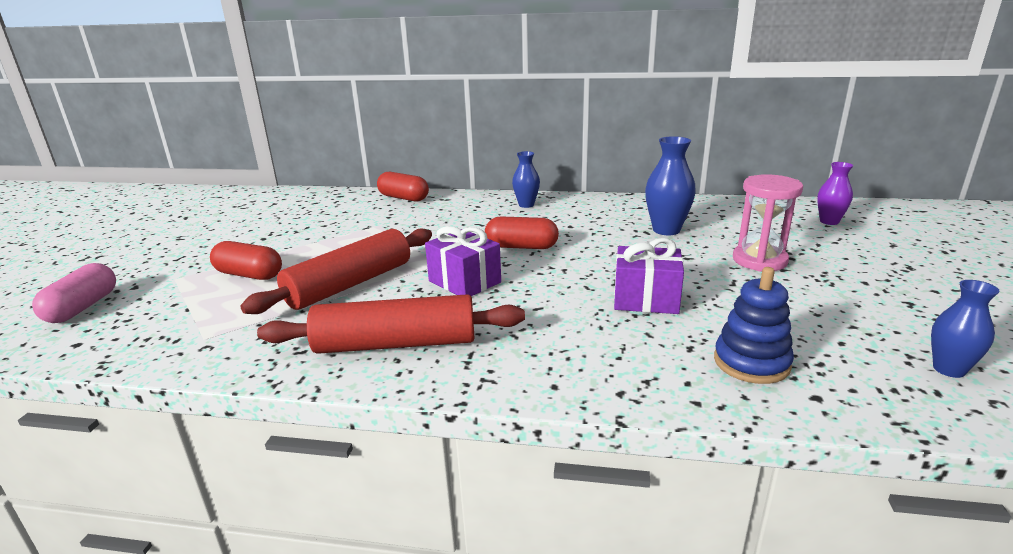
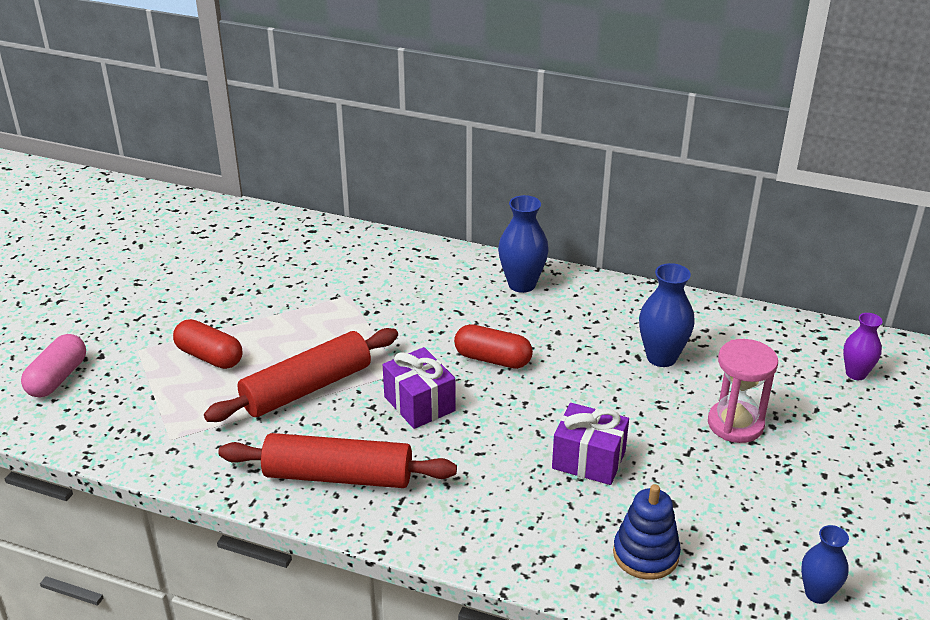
camera: 10 degrees right, 10 degrees up
(403, 198) = (384, 247): red capsule -> none
(526, 205) = (522, 284): blue vase -> blue vase, size x1.53

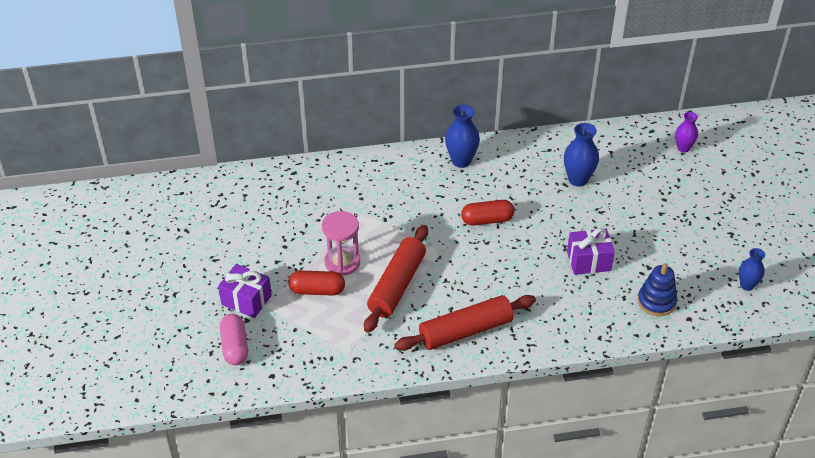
camera: 30 degrees left, 10 degrees up
(419, 404) = (470, 267): purple gift -> purple gift (246, 300)
(735, 424) = (645, 206): pink hourglass -> pink hourglass (342, 262)

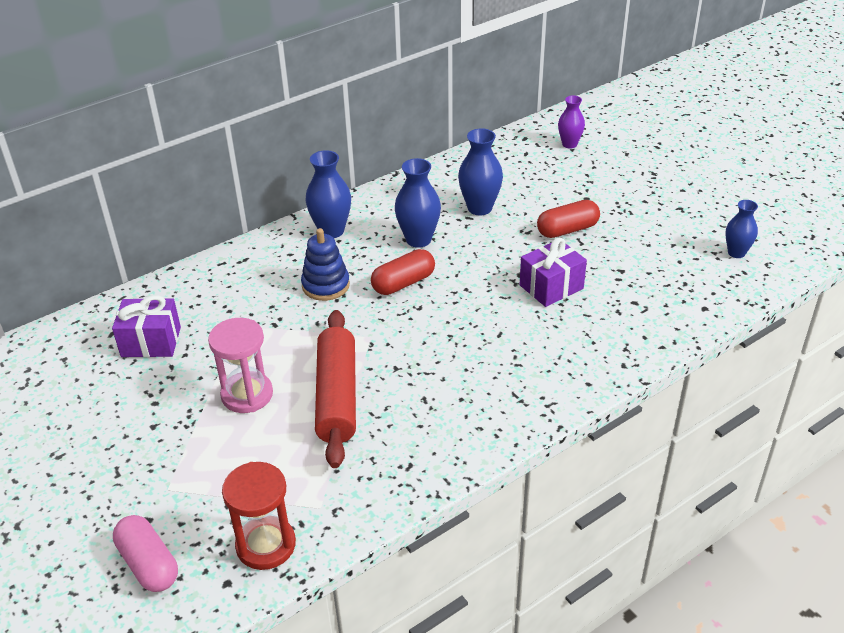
camera: 25 degrees left, 5 degrees down
(246, 300) = (134, 492): purple gift -> purple gift (151, 342)
(304, 362) = (266, 545): none -> red hourglass
(317, 290) = (231, 442): red capsule -> red capsule (567, 230)
(465, 330) = (459, 418): red rolling pin -> none
(518, 189) = (418, 239): none -> blue vase
(656, 302) = (656, 303): blue stacking toy -> blue stacking toy (325, 285)

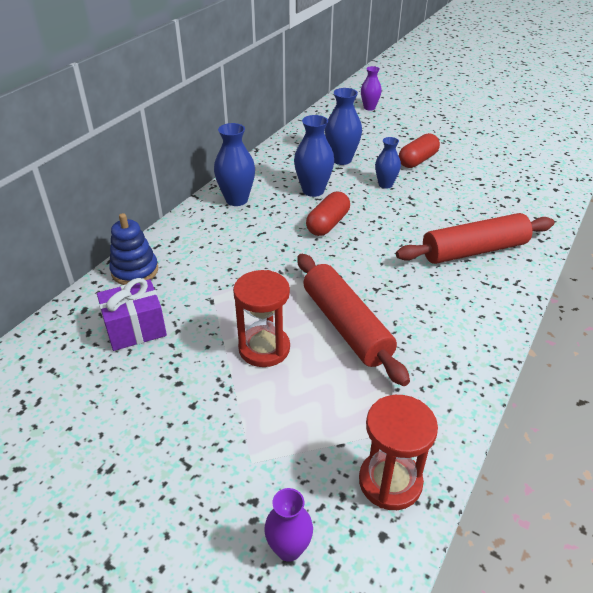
camera: 25 degrees left, 0 degrees up
(149, 564) = (289, 548): pink capsule -> purple vase
(247, 395) = (264, 348): pink hourglass -> red hourglass
(325, 285) = (264, 241): blue stacking toy -> blue stacking toy (135, 271)
(535, 356) = (474, 251): none -> red rolling pin
(551, 287) = (441, 200): purple gift -> none
(736, 253) = (541, 151): blue vase -> blue vase (385, 184)

